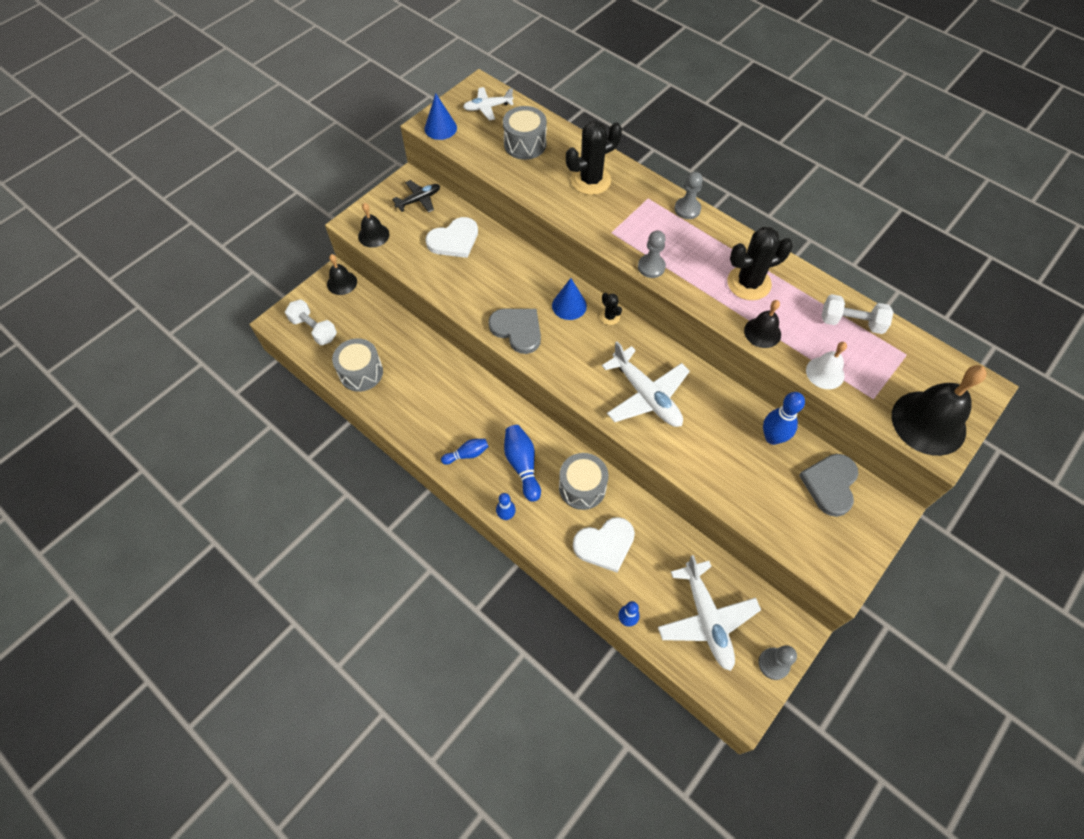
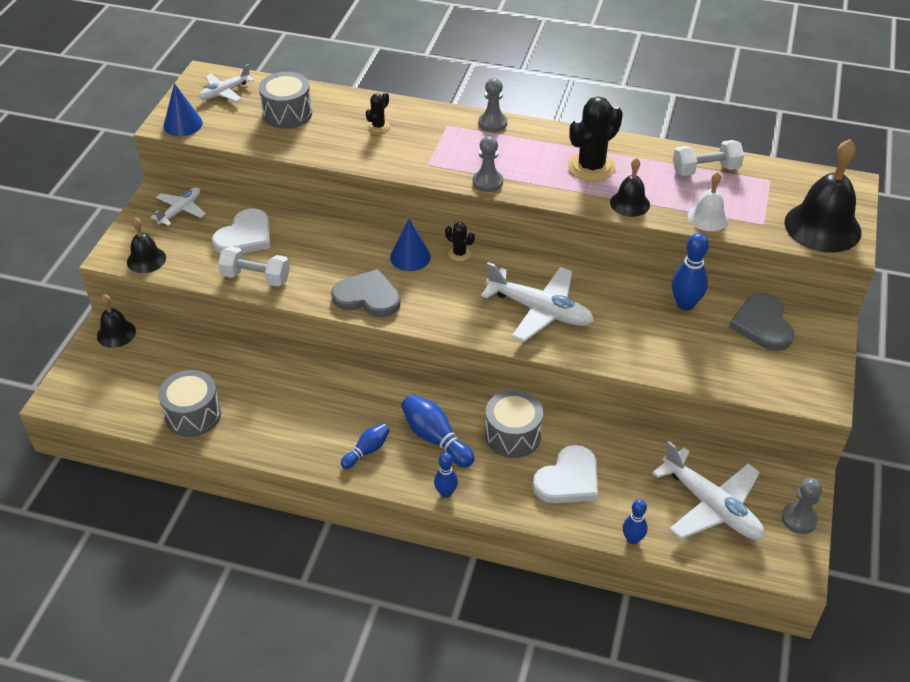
camera: 25 degrees left, 15 degrees down
(314, 329) = (108, 391): white dumbbell -> white dumbbell (256, 277)
(419, 200) = (181, 210): black plane -> white plane
(590, 180) = (378, 126): black cactus -> black cactus, size x0.49

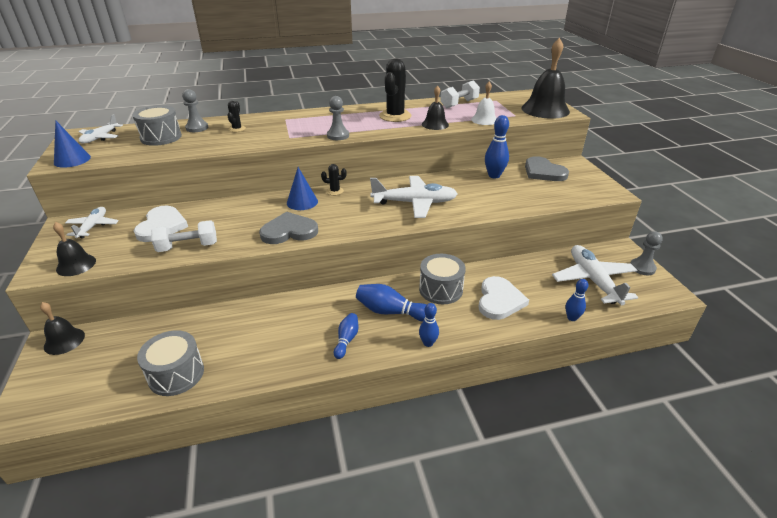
camera: 30 degrees left, 10 degrees down
(492, 123) = (314, 112): grey pawn -> grey pawn (197, 128)
(711, 506) = (593, 280): white plane -> white plane turned 120 degrees counterclockwise

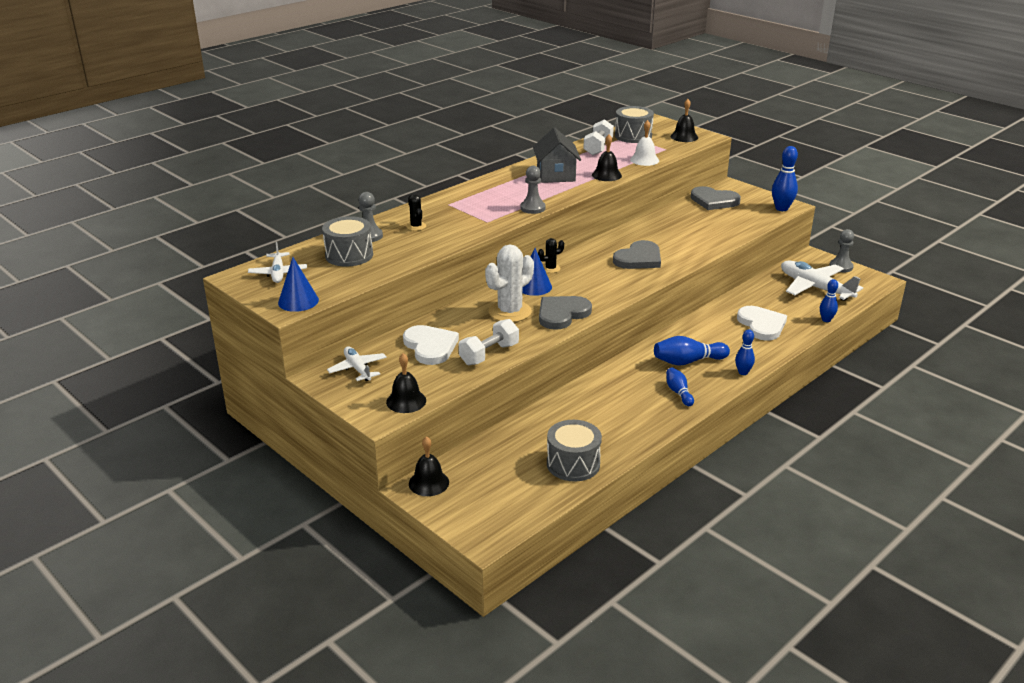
camera: 30 degrees left, 5 degrees down
(255, 216) = (510, 312): none -> white cactus
(395, 116) = (556, 175): black cactus -> grey house
(415, 203) = (639, 258): white plane -> grey heart
(441, 289) = (707, 332): grey drum -> grey drum (633, 136)
(494, 175) = (676, 215): blue bowling pin -> blue bowling pin (781, 208)
(545, 109) = (684, 137): black bell -> black bell, size x0.54

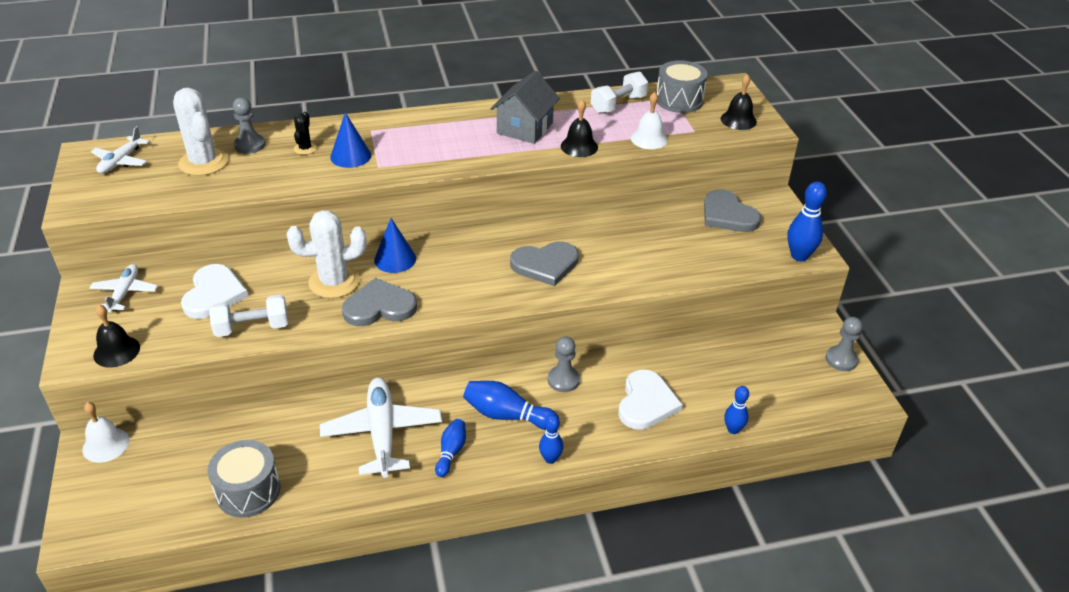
camera: 30 degrees right, 10 degrees up
(298, 301) = (93, 202): blue cone -> blue cone (350, 156)
(349, 255) = (203, 162): grey drum -> white cactus
(428, 483) = (106, 445): black bell -> white bell
(532, 208) = (444, 165): grey pawn -> grey pawn (563, 380)
(550, 268) = (439, 242): black cactus -> none
(815, 288) = (772, 377): white plane -> white plane (382, 433)

